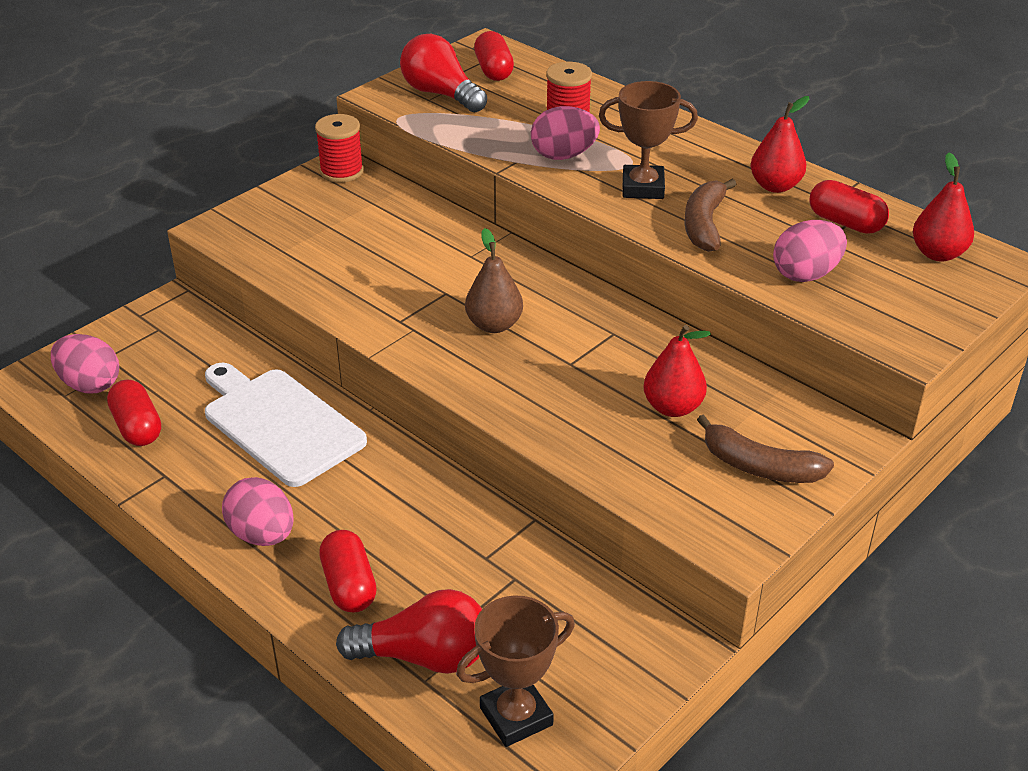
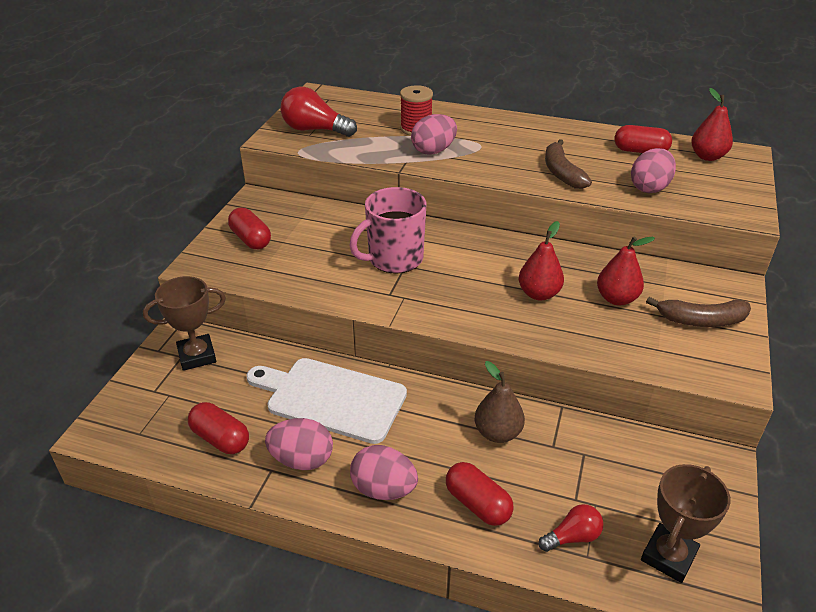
camera: 25 degrees left, 0 degrees up
(90, 384) = (155, 417): pink egg -> pink egg (302, 460)
(341, 171) = (261, 201): red spool -> none
(424, 656) = (572, 537): red light bulb -> red light bulb, size x0.56
(439, 281) = (394, 259): none -> pink mug
(494, 70) = (337, 107): red capsule -> red capsule (251, 239)
(494, 325) = (456, 278): brown pear -> brown pear (497, 433)
(643, 188) = (502, 159): brown trophy -> brown trophy (197, 356)
(775, 186) = (580, 139): red pear -> red pear (539, 294)

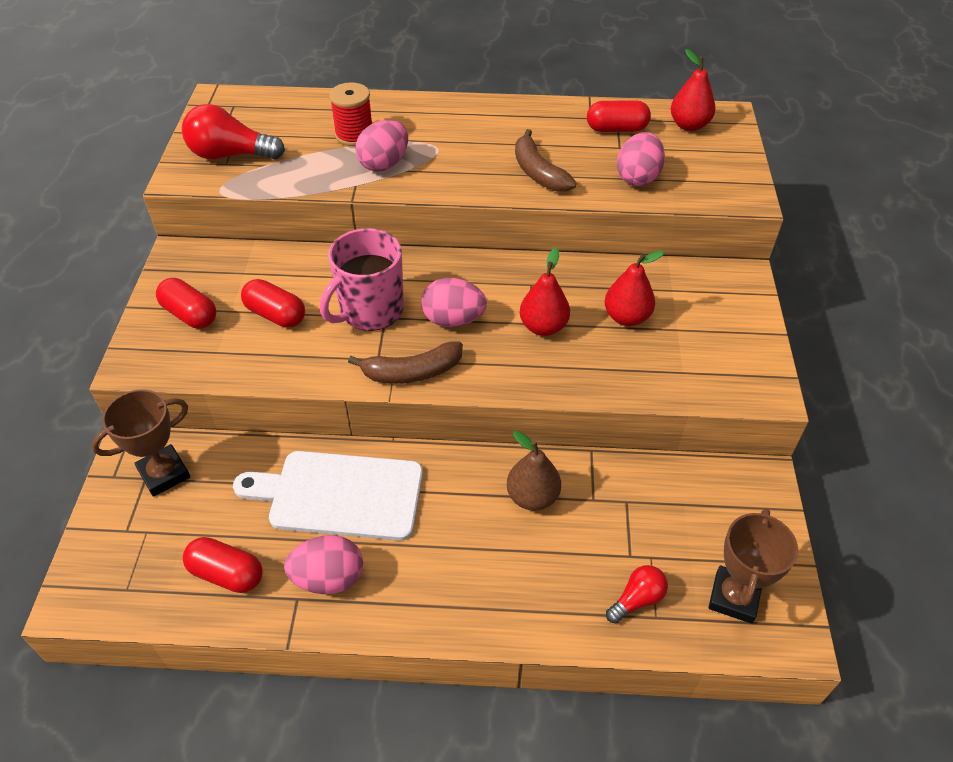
camera: 15 degrees left, 10 degrees up
(383, 489) = (429, 592): pink egg -> pink egg (453, 320)
(477, 504) = (532, 585): red capsule -> red capsule (275, 315)
(701, 320) = (718, 328): brown banana -> brown banana (412, 372)

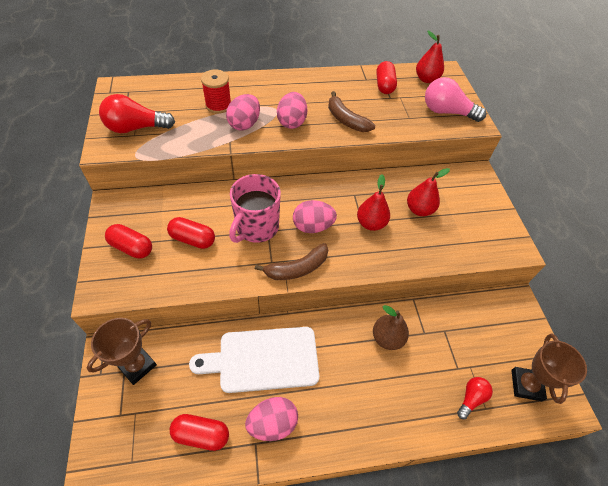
camera: 15 degrees left, 5 degrees up
(616, 129) = (384, 85): red capsule -> red capsule turned 75 degrees counterclockwise
(637, 177) = (408, 117): pink egg -> pink egg (292, 122)
(704, 176) = (446, 112): none -> pink light bulb

